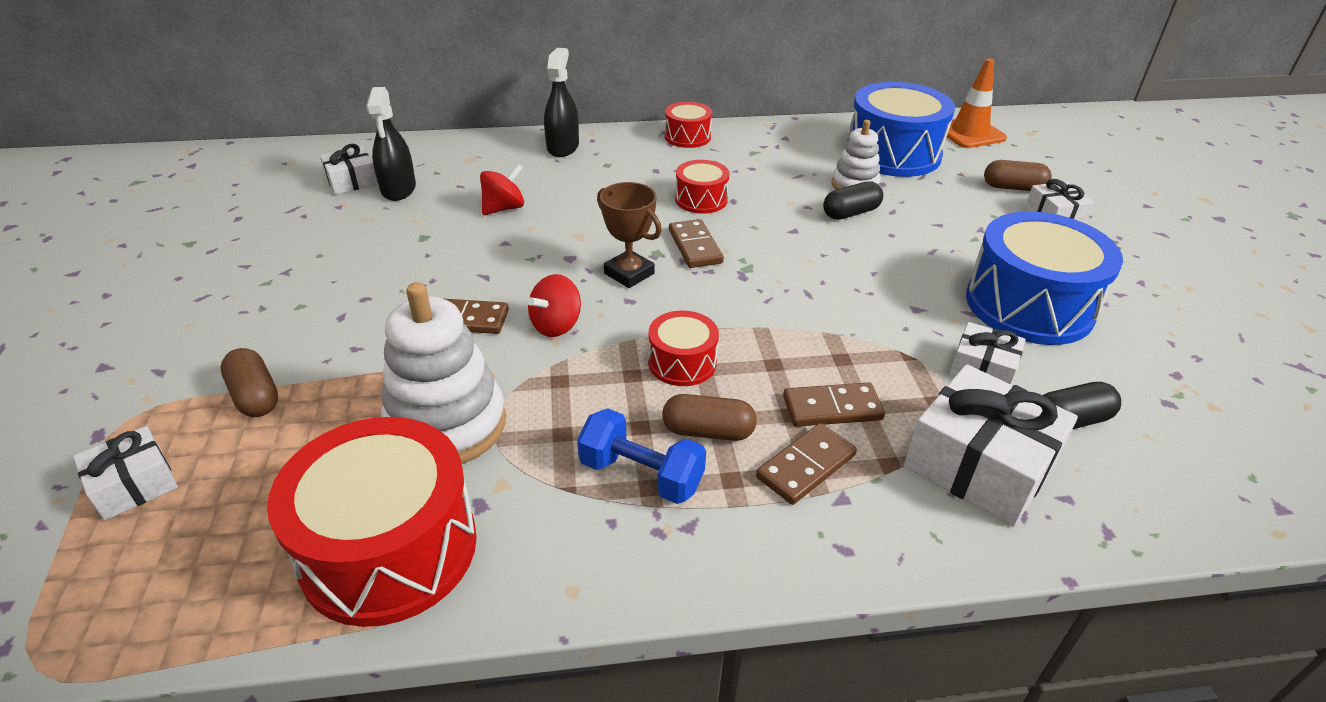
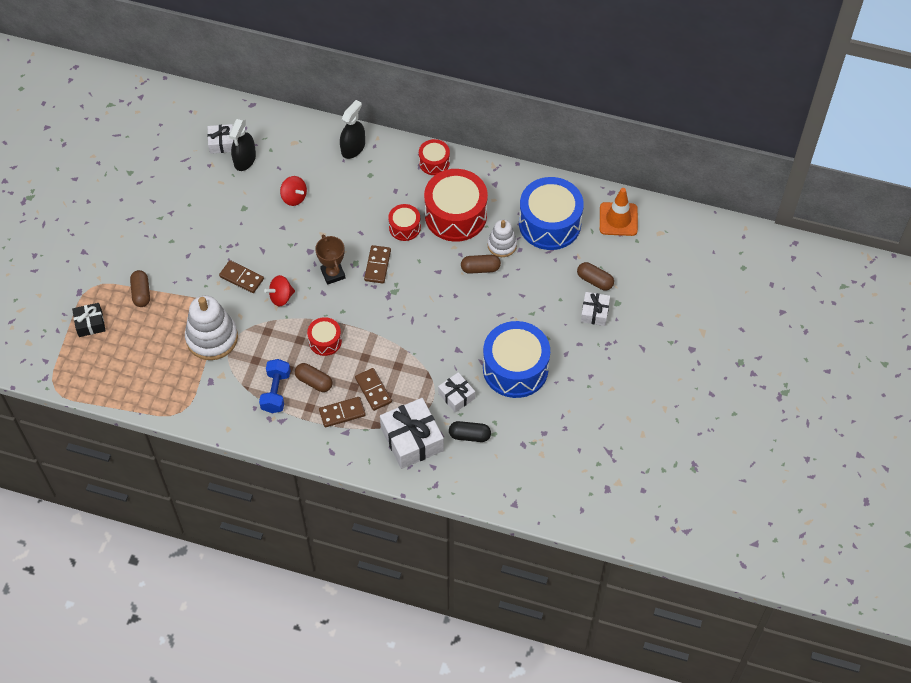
camera: 25 degrees right, 20 degrees up
(134, 485) = (90, 323): white gift -> black gift
(389, 548) = (172, 387): red drum -> red drum (455, 215)
(504, 208) = (294, 197): red spinning top -> red spinning top turned 60 degrees clockwise
(641, 475) = (276, 392): blue dumbbell -> blue dumbbell turned 45 degrees clockwise
(832, 408) = (373, 390): brown domino -> brown domino turned 45 degrees clockwise
(851, 213) = (480, 268): black capsule -> brown capsule

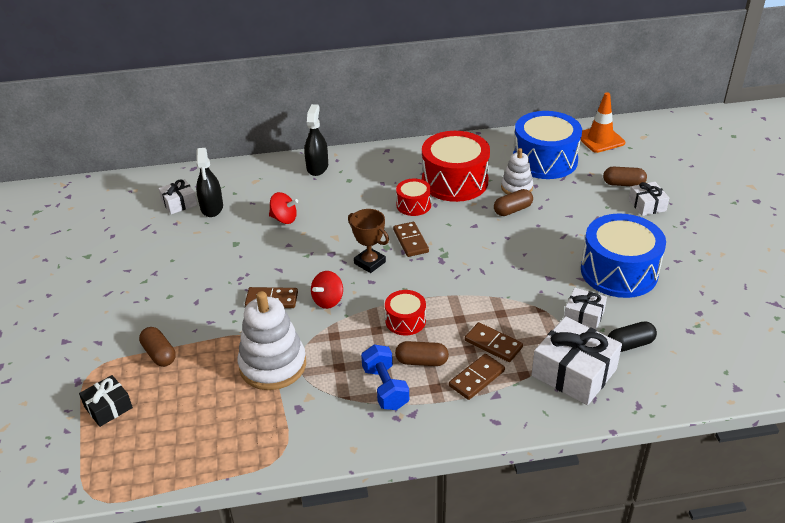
camera: 25 degrees left, 20 degrees down
(434, 162) = (403, 154): red drum -> none

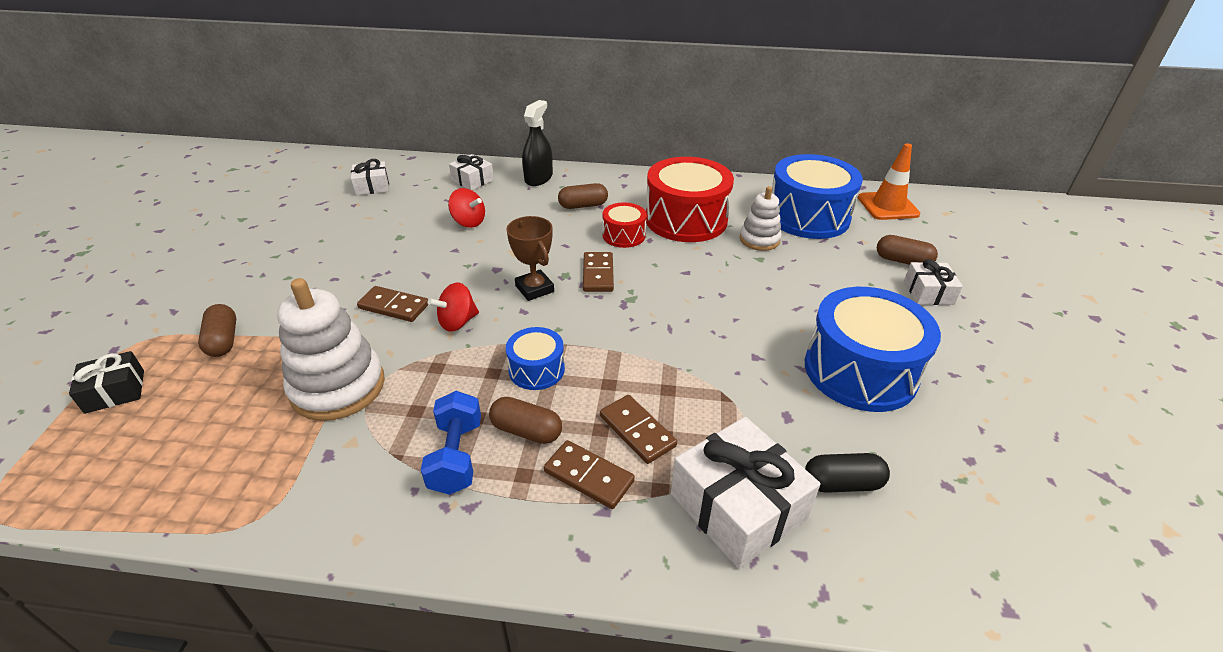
camera: 15 degrees right, 0 degrees up
(212, 207) = (401, 197): black spray bottle -> none
(405, 321) = (536, 369): red drum -> blue drum
(476, 378) = (589, 476): brown domino -> brown domino turned 60 degrees clockwise
(512, 210) = (743, 264): brown capsule -> brown capsule (583, 205)
(584, 315) = (786, 421): white gift -> white gift (472, 180)

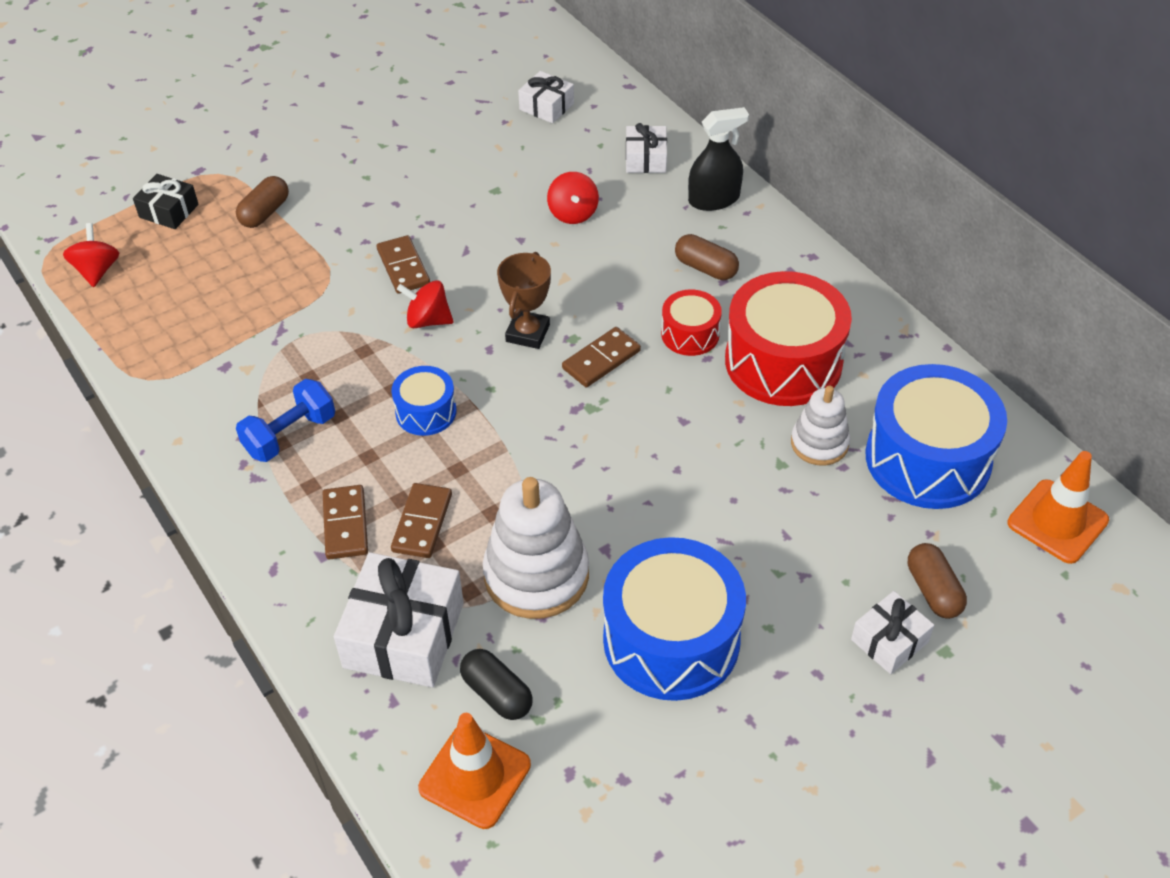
camera: 50 degrees right, 10 degrees up
(81, 478) = (97, 271): none -> red spinning top
(338, 387) = (287, 315): white stacking toy -> white stacking toy (536, 575)
(526, 431) = (354, 455): brown capsule -> none
(918, 544) = (475, 776): none -> orange traffic cone

